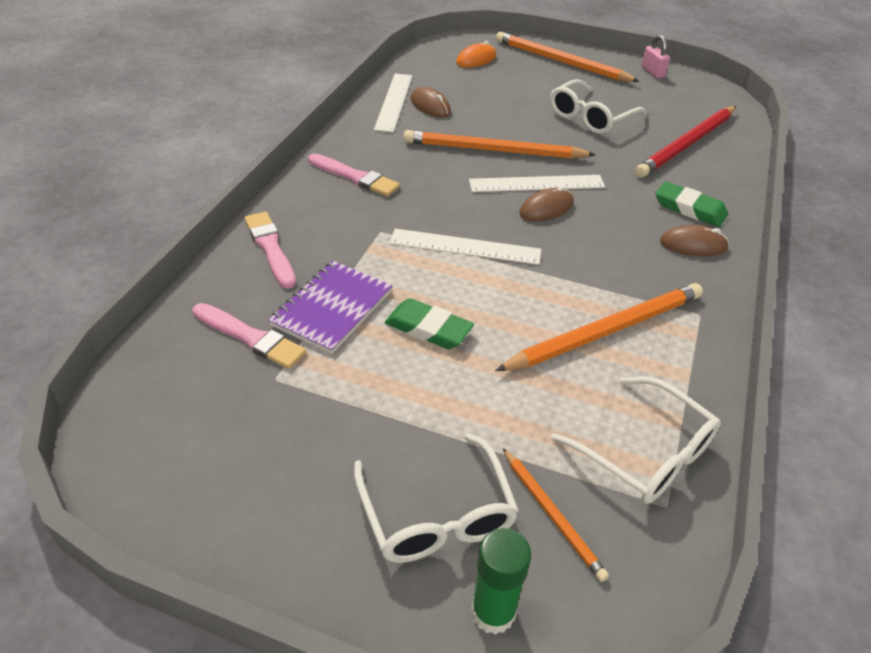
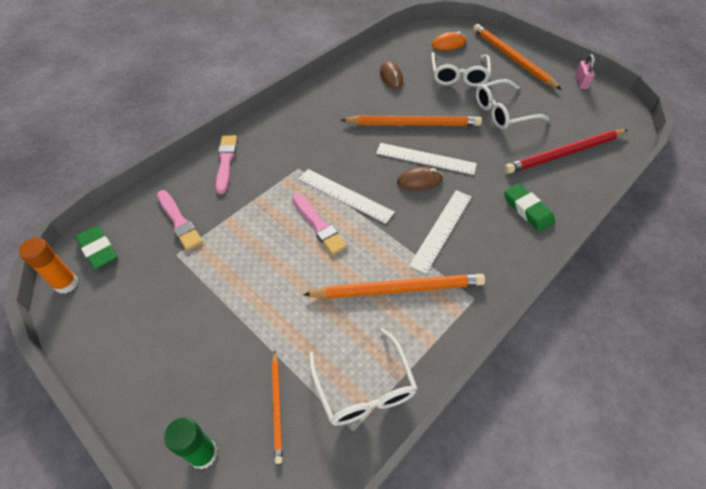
camera: 25 degrees right, 10 degrees up
(117, 470) = (66, 283): none -> orange glue stick
(332, 308) = (236, 216): purple notebook -> none
(355, 177) = (307, 122): pink brush -> pink brush (319, 225)
(393, 102) = (368, 68): white ruler -> white ruler (441, 229)
(428, 328) = (284, 249): green eraser -> green eraser (98, 249)
(437, 516) = (211, 379): white glasses -> white glasses (458, 76)
(494, 150) = (413, 124): orange pencil -> orange pencil turned 150 degrees clockwise
(693, 245) = (509, 241): brown mouse -> none

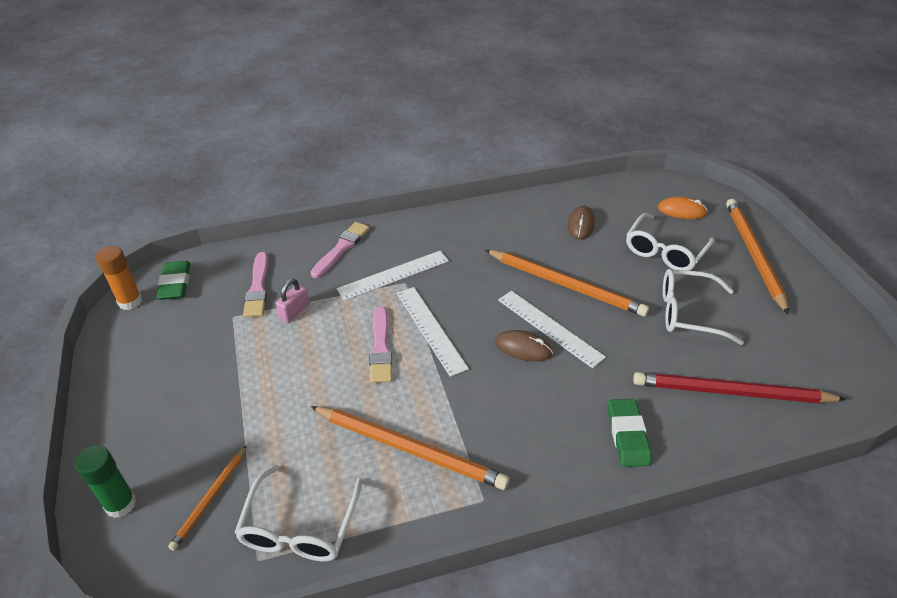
camera: 30 degrees right, 10 degrees down
(441, 229) = (505, 410): white ruler -> white ruler (393, 275)
(581, 82) = (829, 316): pink padlock -> pink padlock (294, 312)

